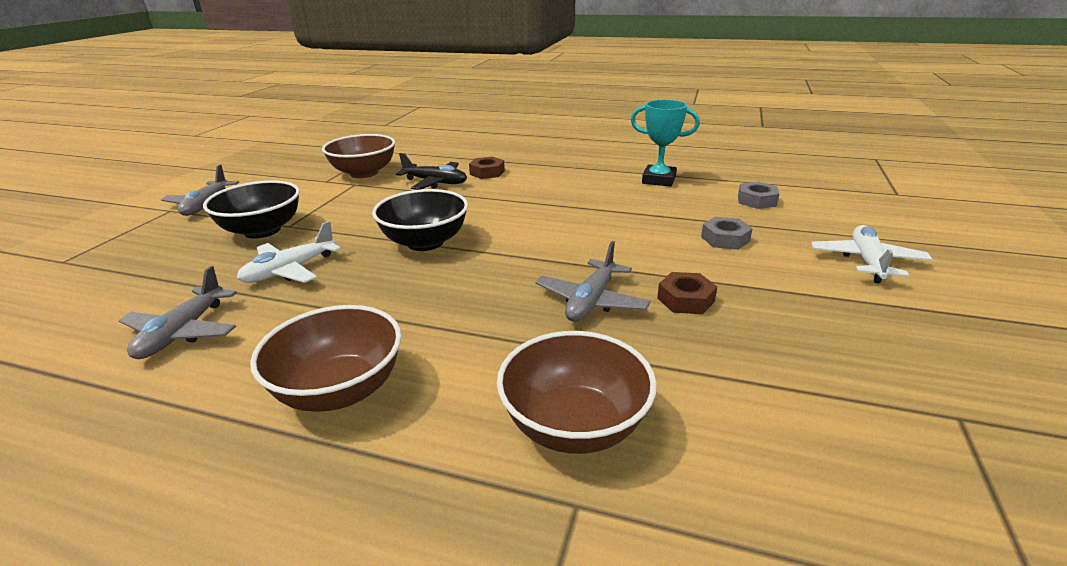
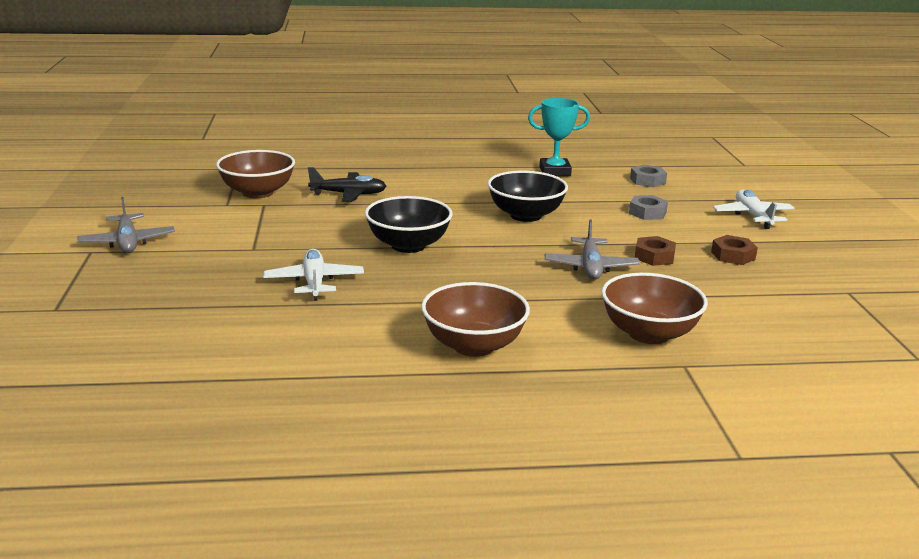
camera: 25 degrees left, 5 degrees down
(183, 332) = (289, 337): grey plane -> none
(262, 230) = (232, 256): black bowl -> black bowl (525, 215)
(290, 270) = (314, 282): white plane -> white plane turned 150 degrees clockwise
(487, 172) = (389, 180): brown nut -> brown nut (733, 255)

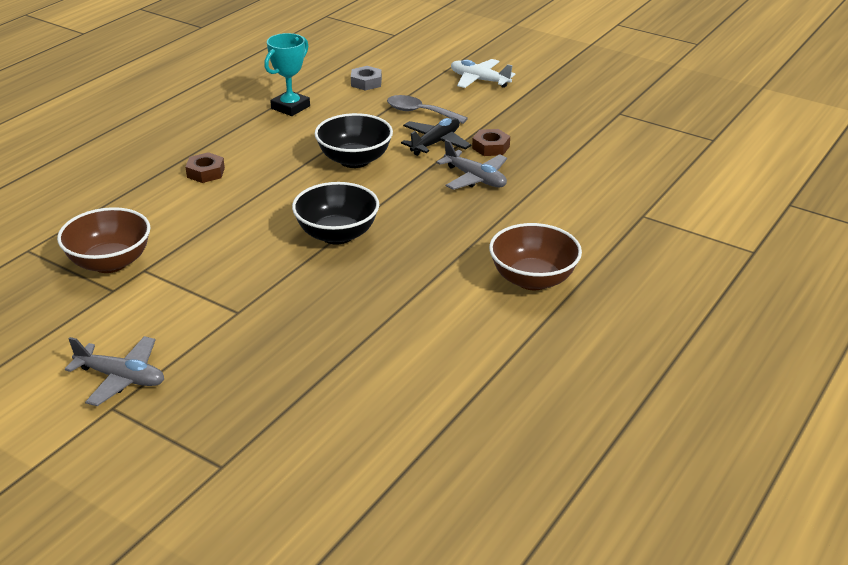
camera: 50 degrees left, 10 degrees up
(314, 282) = (347, 306): white plane -> none
(348, 194) = (189, 218): black plane -> black plane (435, 143)
(647, 213) = (420, 112): grey nut -> grey spoon
(649, 334) = (592, 206): brown bowl -> none
(733, 255) = (526, 120): brown nut -> brown nut (205, 172)

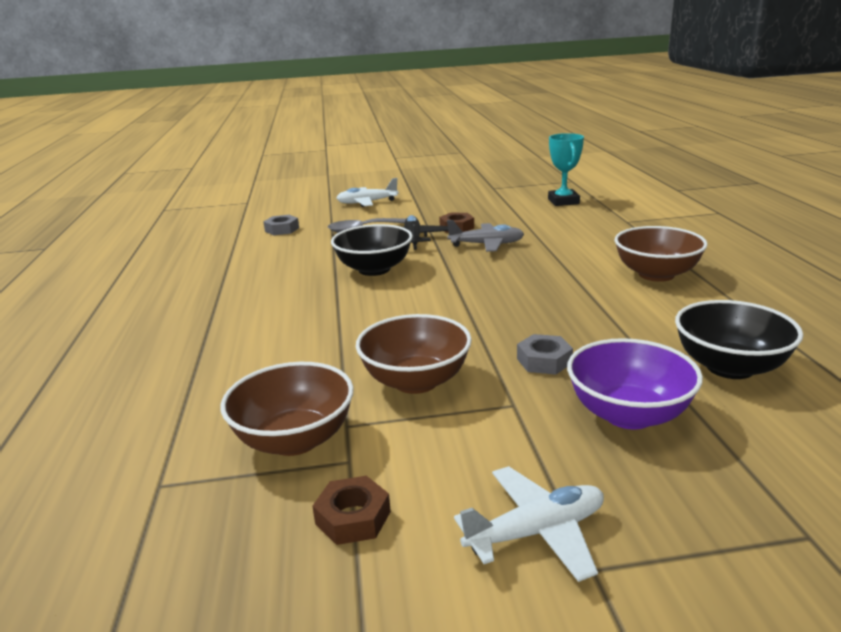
camera: 40 degrees left, 10 degrees down
(121, 378) = (536, 532): grey plane -> white plane
(205, 172) = (253, 328): brown nut -> brown nut (353, 518)
(219, 265) = (416, 381): none -> brown bowl
(280, 357) = (628, 414): none -> purple bowl
(290, 107) = (246, 262): turquoise trophy -> turquoise trophy (563, 201)
(309, 296) = (544, 361): none -> grey nut
(337, 234) = (467, 314): black bowl -> black bowl (729, 367)

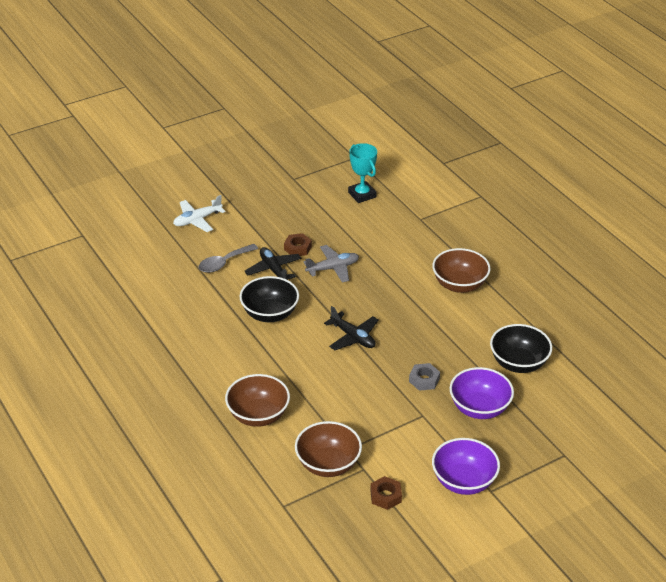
camera: 25 degrees left, 15 degrees up
(282, 229) = (155, 274): grey nut -> none
(416, 381) = (364, 411): brown bowl -> brown bowl (258, 415)
(465, 301) = (353, 337): none -> black plane
(536, 532) = (463, 481): white plane -> purple bowl

